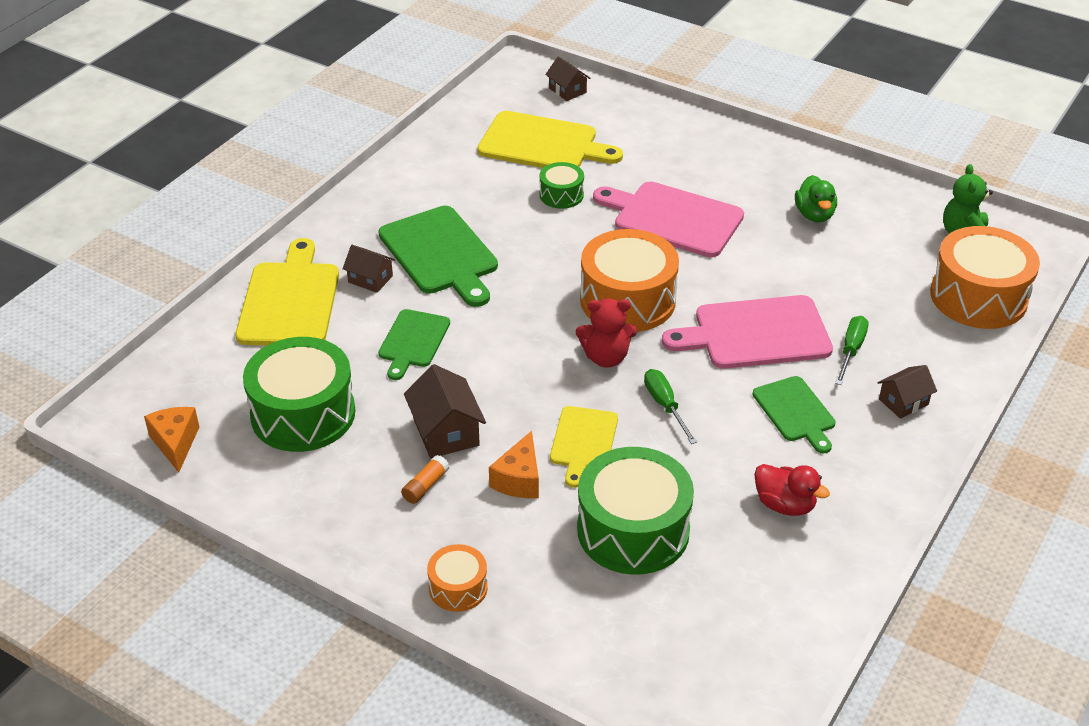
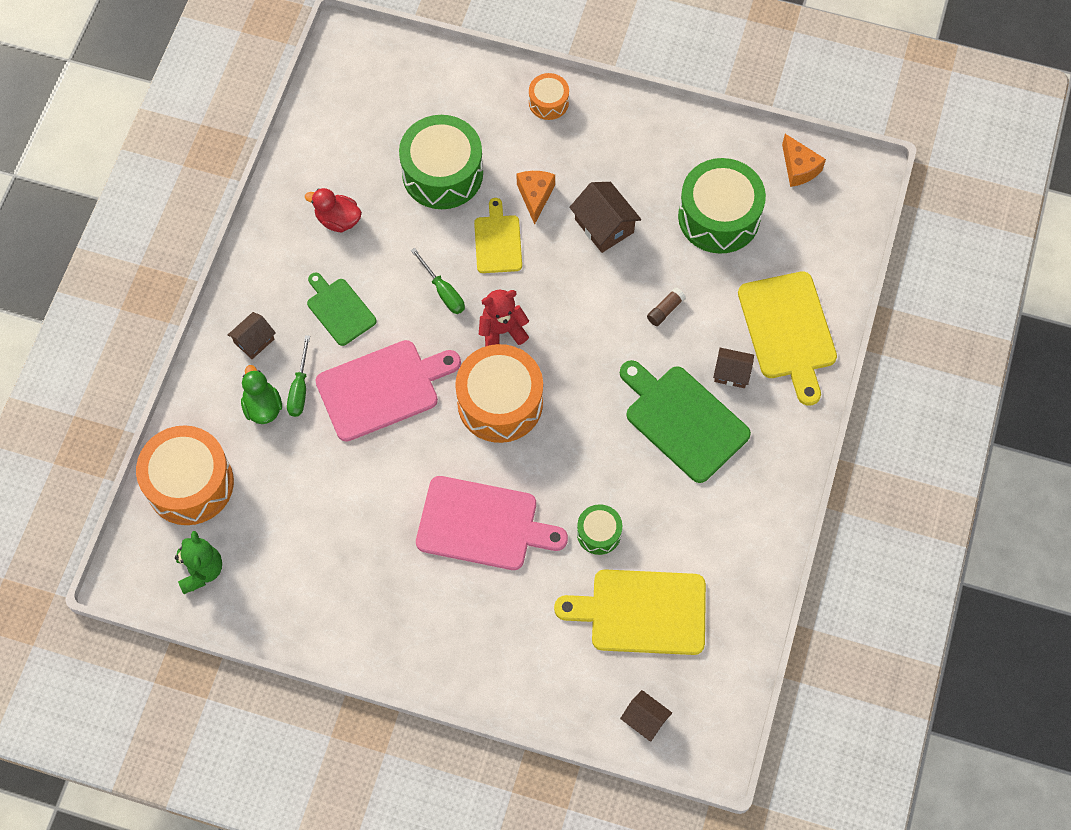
camera: 165 degrees right, 25 degrees up
(413, 341) = (665, 310): green cutting board -> brown glue stick
(425, 486) = (600, 175): orange glue stick -> none
(814, 215) = (347, 565): green duck -> green duck (263, 407)

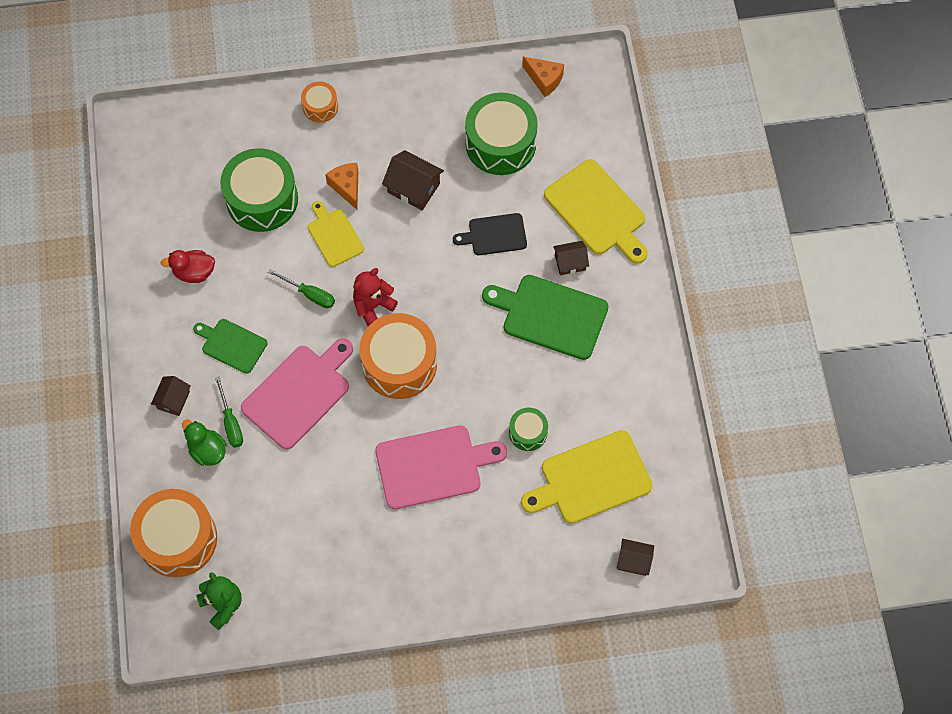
camera: 25 degrees left, 0 degrees up
(665, 310) = (494, 235): brown glue stick -> black cutting board

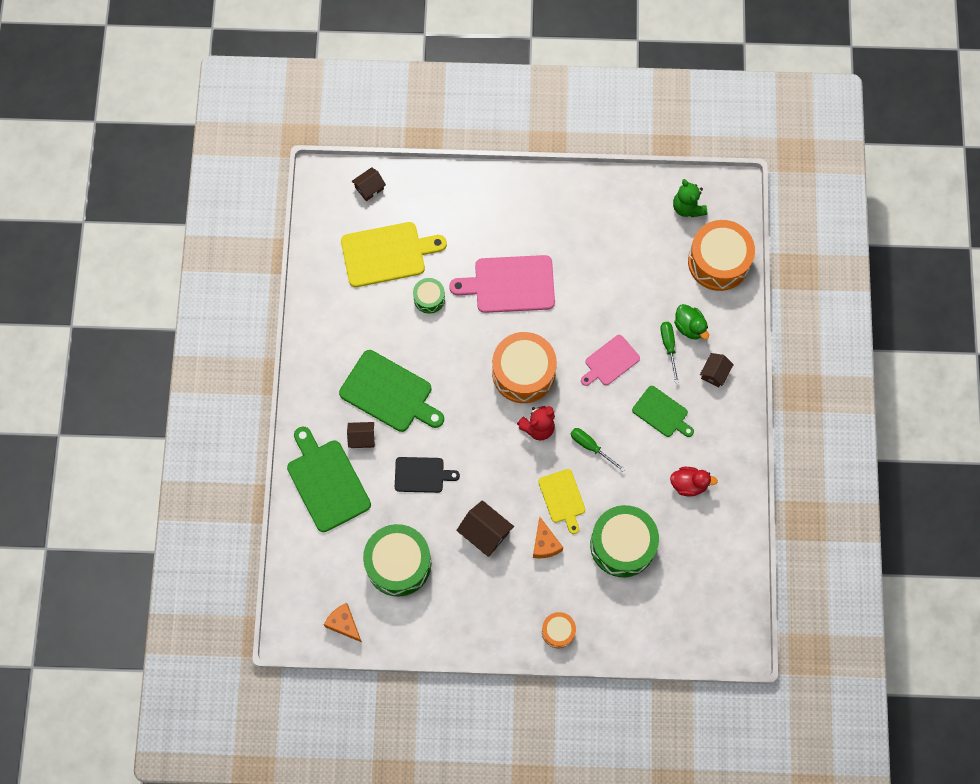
camera: 170 degrees left, 5 degrees up
(299, 393) = (610, 361): pink cutting board -> pink cutting board, size x0.60
(597, 211) = (326, 482): yellow cutting board -> green cutting board
(633, 561) = (369, 188): brown house -> brown house turned 60 degrees counterclockwise

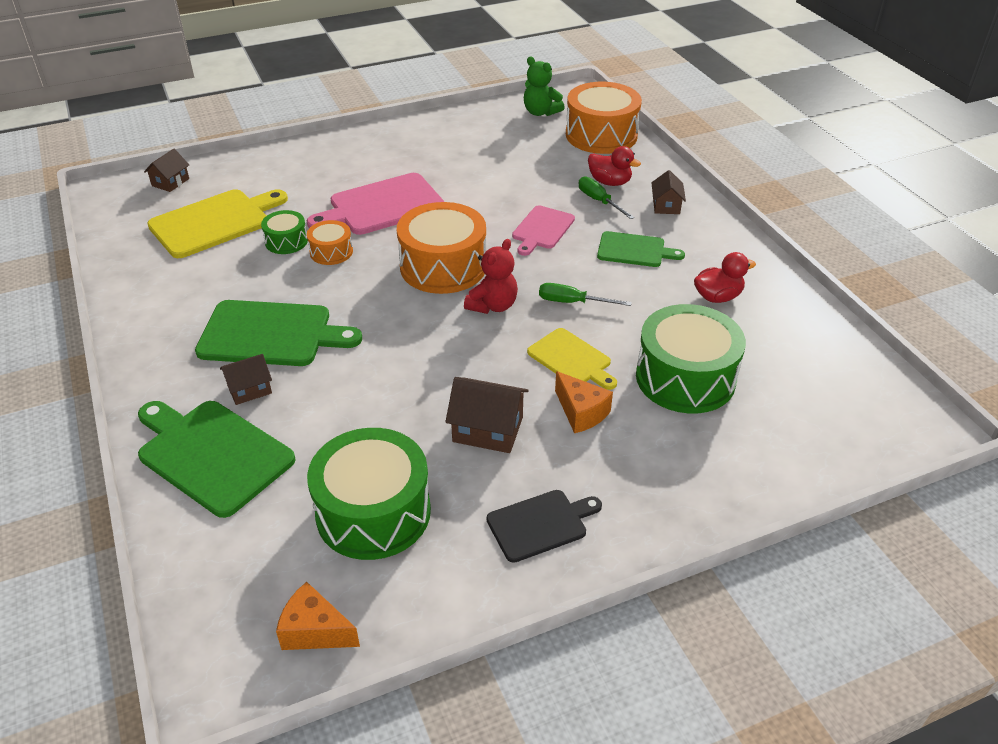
camera: 25 degrees left, 30 degrees down
(422, 475) = (359, 399): black cutting board -> black cutting board (540, 524)
(558, 631) = (672, 504): orange drum -> orange drum (331, 252)
(689, 327) = (610, 182): green duck -> red duck

